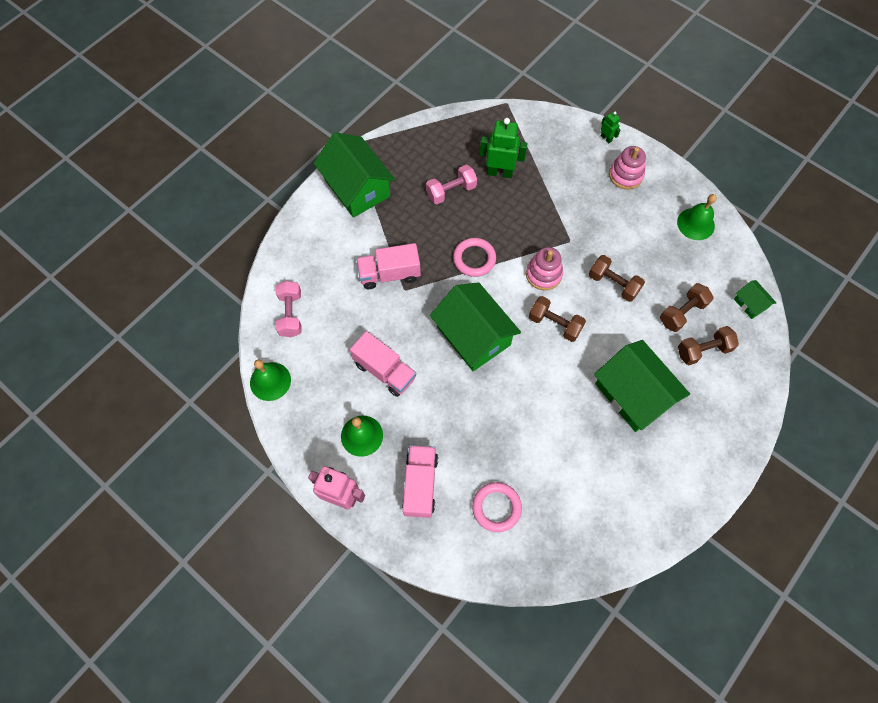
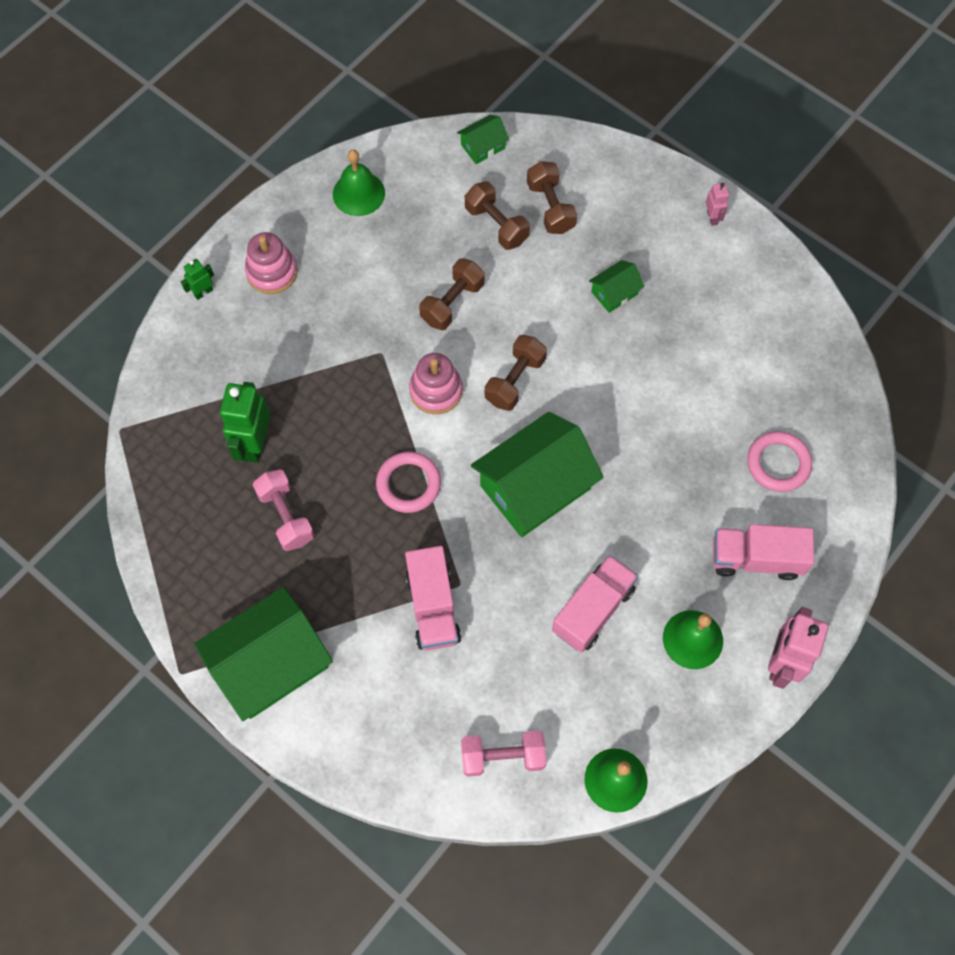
camera: 90 degrees left, 0 degrees up
(633, 394) = (614, 293): green house -> green house, size x0.45
(711, 472) = (712, 217): none -> pink robot

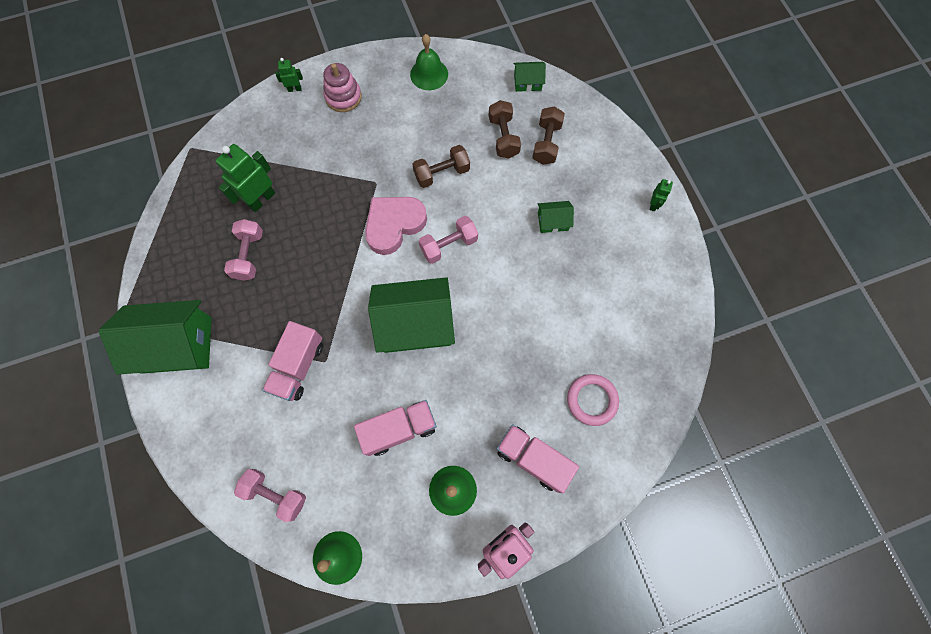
camera: 30 degrees right, 5 degrees up
(408, 484) = (337, 276): pink ring -> none
(436, 390) = (394, 225): pink stacking toy -> pink heart
(515, 380) = (449, 245): brown dumbbell -> pink dumbbell
(712, 217) = (653, 204): pink robot -> green robot

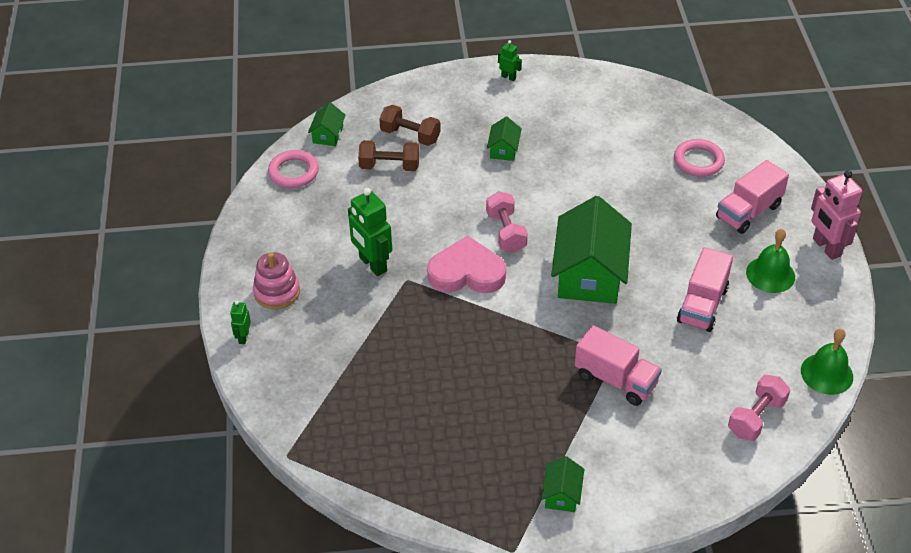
camera: 75 degrees left, 25 degrees down
(177, 344) = (562, 494): green house -> green house, size x0.45
(249, 255) = (464, 410): pink dumbbell -> none
(261, 199) = (391, 389): green robot -> green robot (372, 264)
(394, 225) = (466, 273): pink heart -> pink heart turned 120 degrees clockwise
(399, 429) = (702, 305): pink truck -> pink truck turned 150 degrees counterclockwise
(429, 74) = (279, 211): green bell -> none
(442, 173) = (416, 223): brown dumbbell -> none
(476, 71) = (293, 172): none -> pink ring

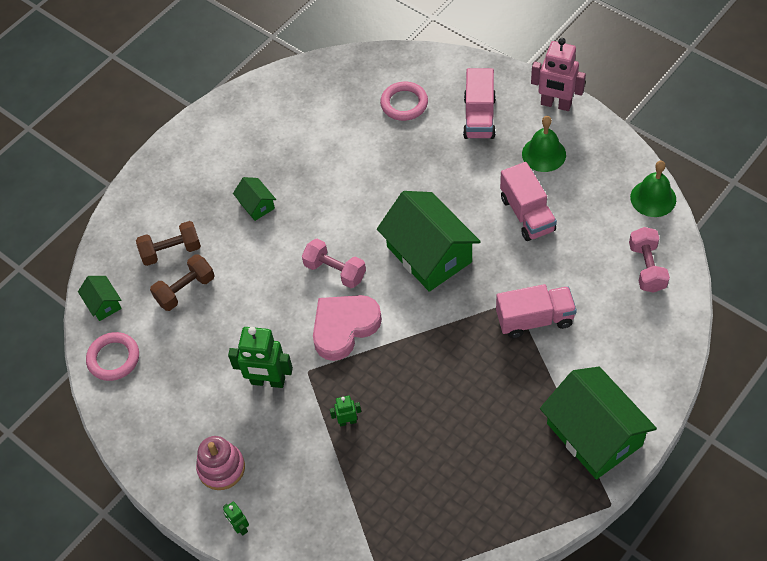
camera: 40 degrees left, 10 degrees up
(508, 77) = (191, 141): green robot -> green robot (347, 421)
(562, 494) = (594, 434): green house -> green house, size x2.21

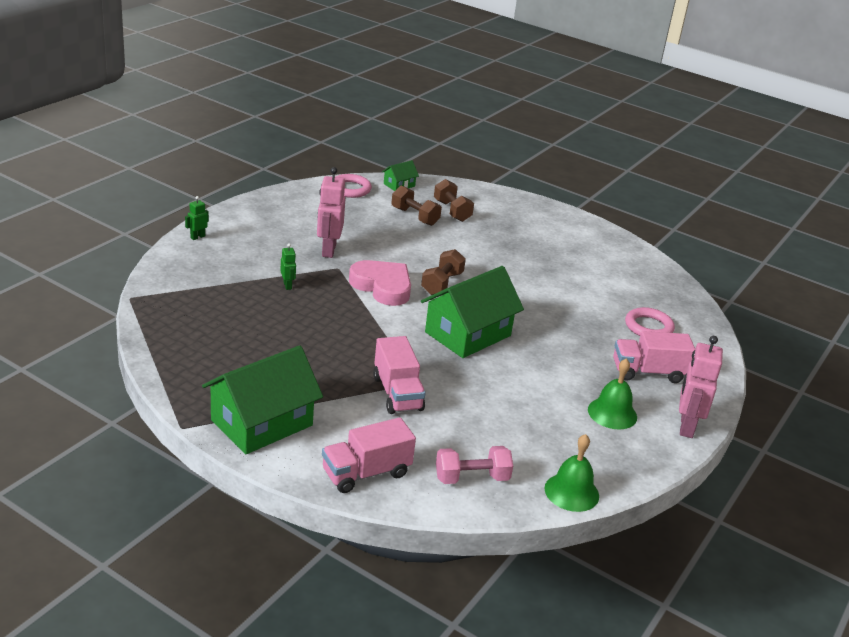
camera: 75 degrees right, 25 degrees down
(221, 468) = (250, 230): pink stacking toy -> none
(256, 205) = (506, 248): green house -> none
(268, 381) = (328, 250): green robot -> pink robot
(335, 271) = (442, 283): pink dumbbell -> brown dumbbell
(527, 214) = (528, 396): pink truck -> pink truck (366, 473)

